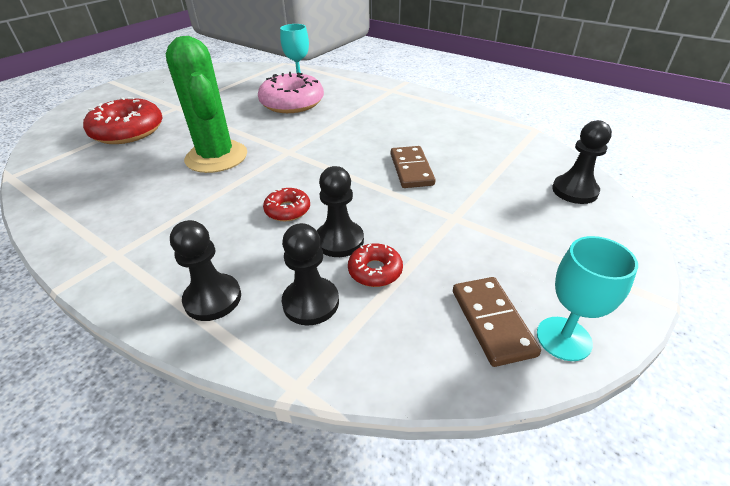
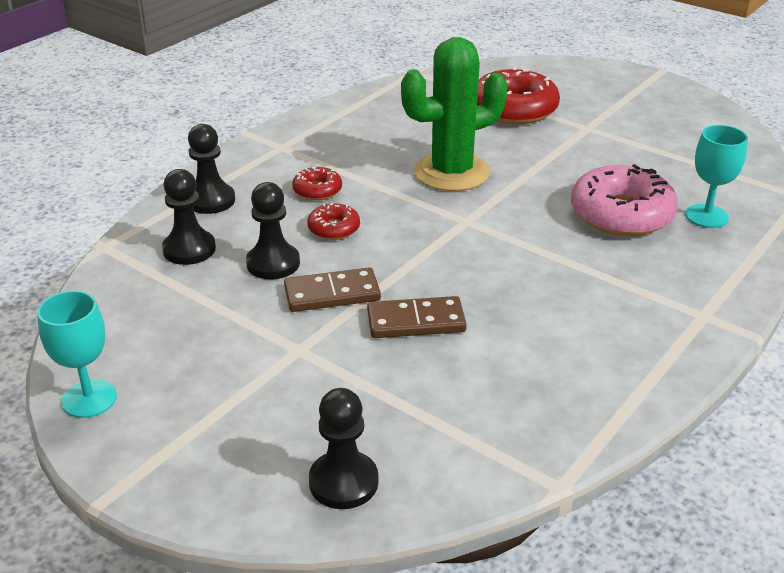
camera: 90 degrees right, 5 degrees down
(375, 271) = (220, 286): red donut -> red donut (317, 190)
(492, 322) = (127, 355): brown domino -> brown domino (332, 294)

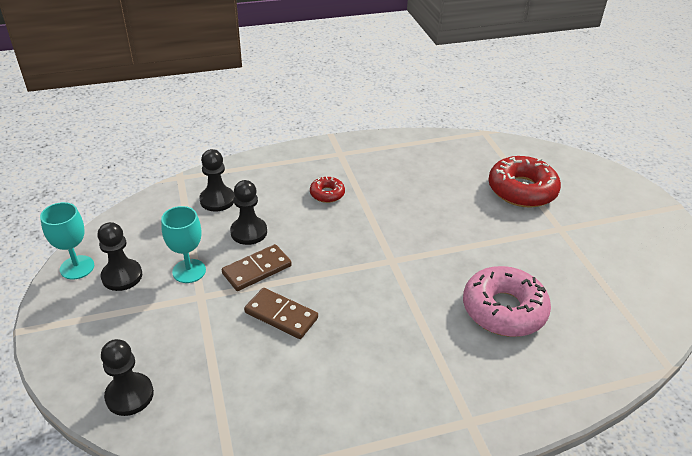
camera: 35 degrees right, 5 degrees up
(210, 200) = (262, 173): black pawn -> black pawn (122, 276)
(332, 294) = (257, 270): brown domino -> brown domino turned 60 degrees counterclockwise
(334, 228) = (307, 225): red donut -> none
(451, 172) = (422, 220): green cactus -> none
(706, 216) = (568, 345): turquoise goblet -> turquoise goblet (189, 271)

